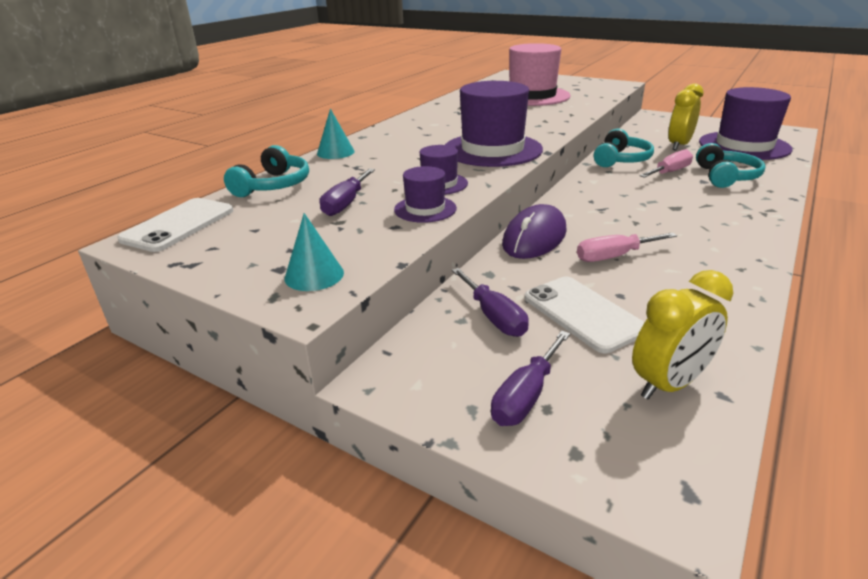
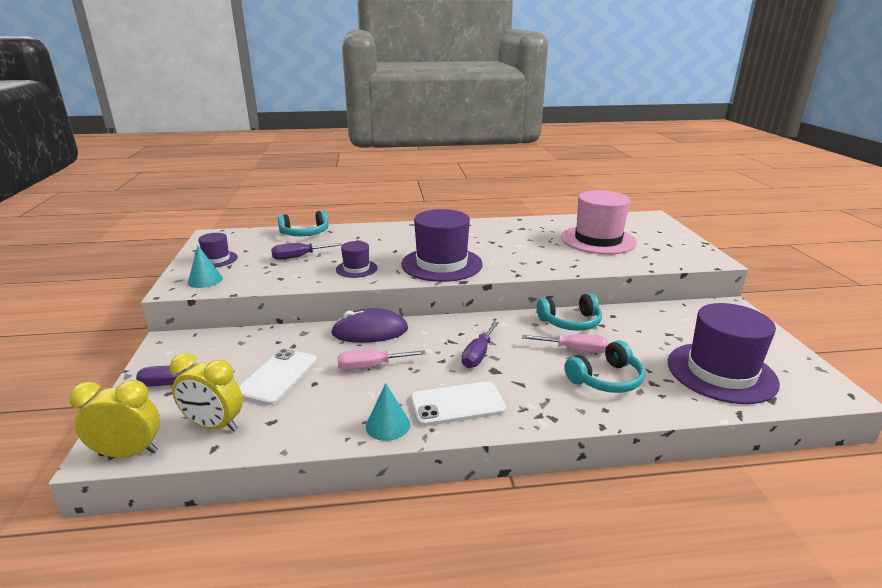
camera: 50 degrees right, 5 degrees down
(179, 225) = (236, 235): white phone -> white phone (457, 404)
(335, 152) = (374, 228): turquoise cone -> turquoise cone (388, 425)
(425, 209) = (312, 277): purple hat -> purple hat (216, 259)
(494, 316) = (252, 350): purple screwdriver -> purple screwdriver (478, 355)
(614, 256) = (370, 366): pink screwdriver -> pink screwdriver turned 45 degrees counterclockwise
(678, 145) = (657, 338): yellow clock -> yellow clock (129, 453)

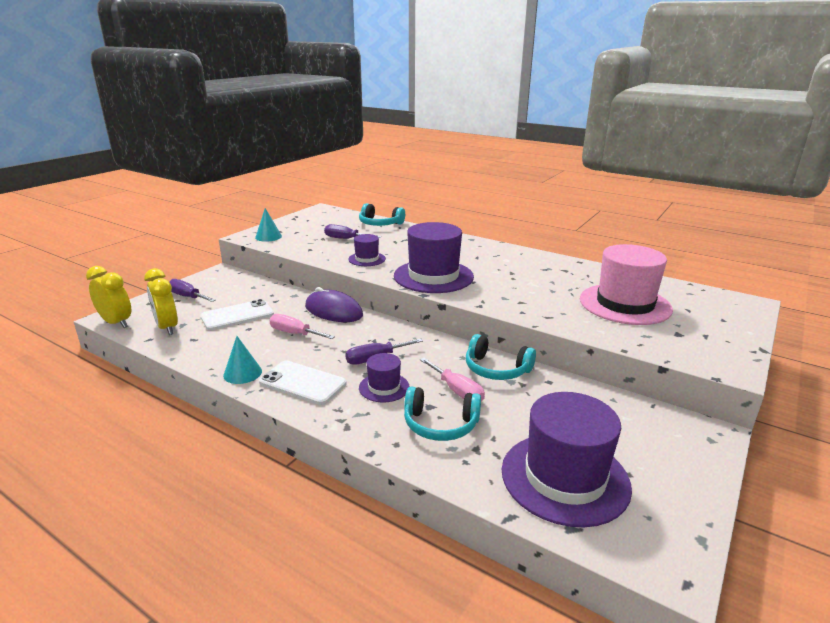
camera: 40 degrees right, 0 degrees up
(216, 259) = (297, 225): purple hat -> purple hat (384, 387)

